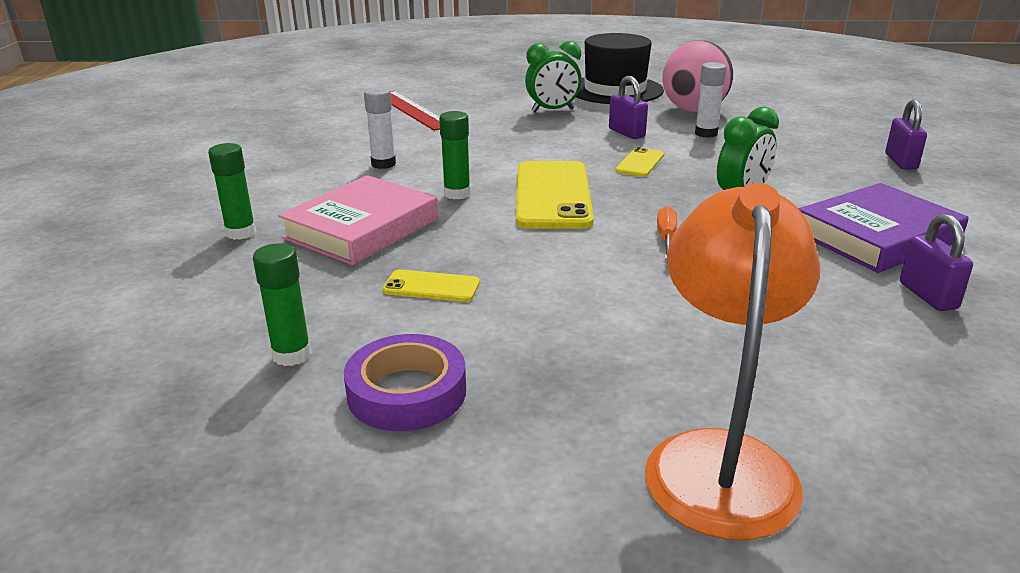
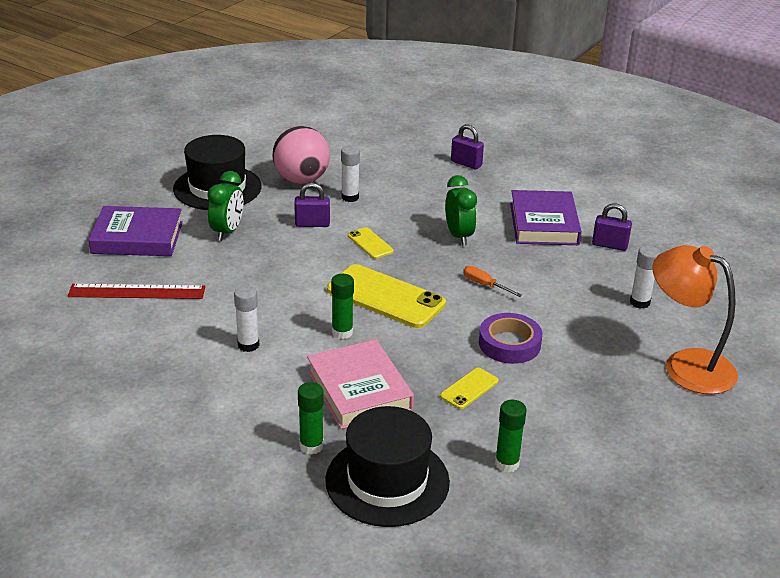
camera: 60 degrees left, 5 degrees up
(204, 287) = (387, 481): none -> black hat
(407, 392) = (575, 433): purple tape -> purple tape (509, 344)
(491, 90) = (137, 238): none -> purple book
(825, 361) = (639, 302): none -> white glue stick

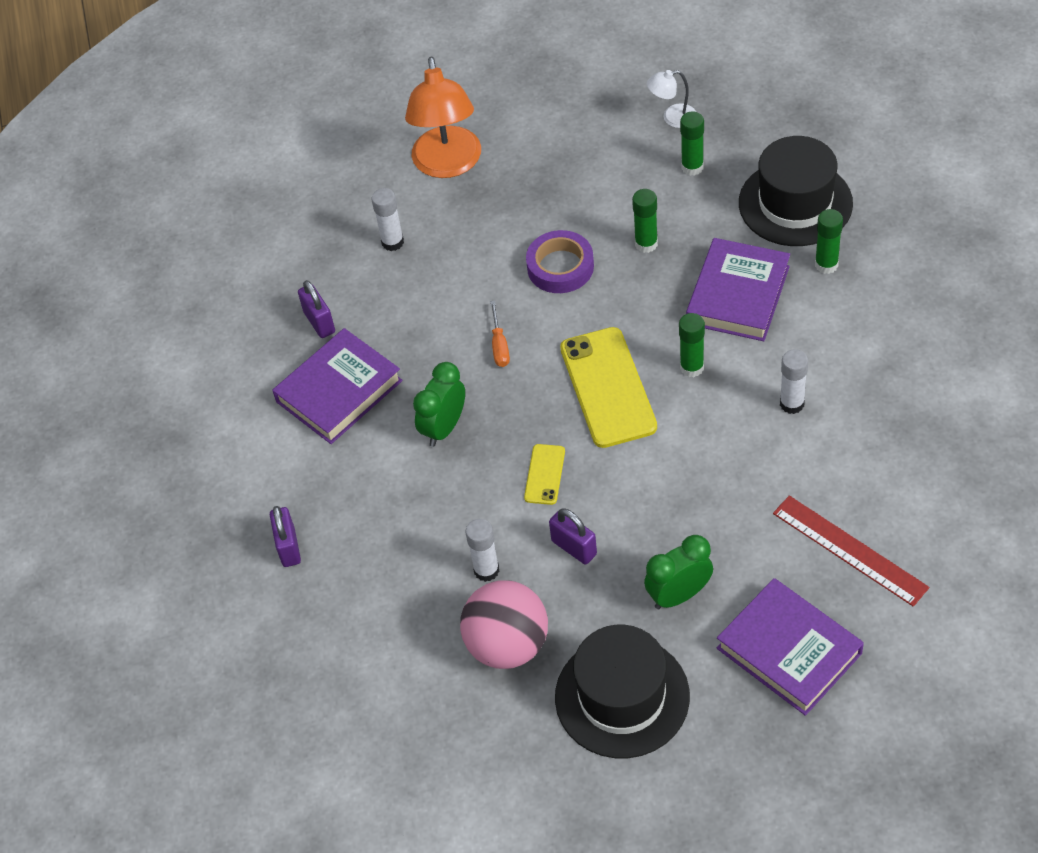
camera: 130 degrees left, 20 degrees up
(359, 390) = (738, 295): pink book -> purple book
(469, 389) = (646, 244): yellow phone -> green glue stick
(577, 497) = (672, 118): none -> white lamp

